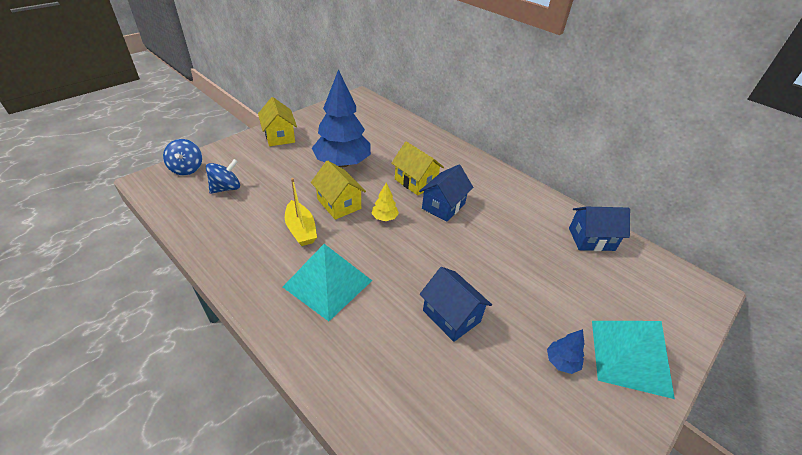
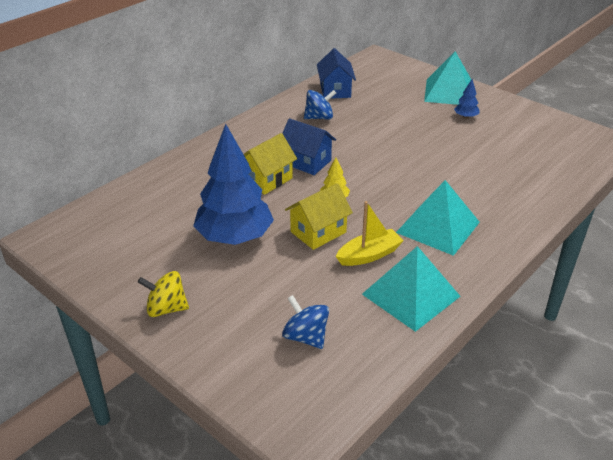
camera: 90 degrees left, 5 degrees down
(187, 169) = (264, 396): blue spinning top -> blue spinning top (319, 117)
(242, 247) = (410, 295): none -> turquoise pyramid
(279, 136) = (166, 308): yellow house -> yellow spinning top
(451, 316) = (446, 159): blue house -> none

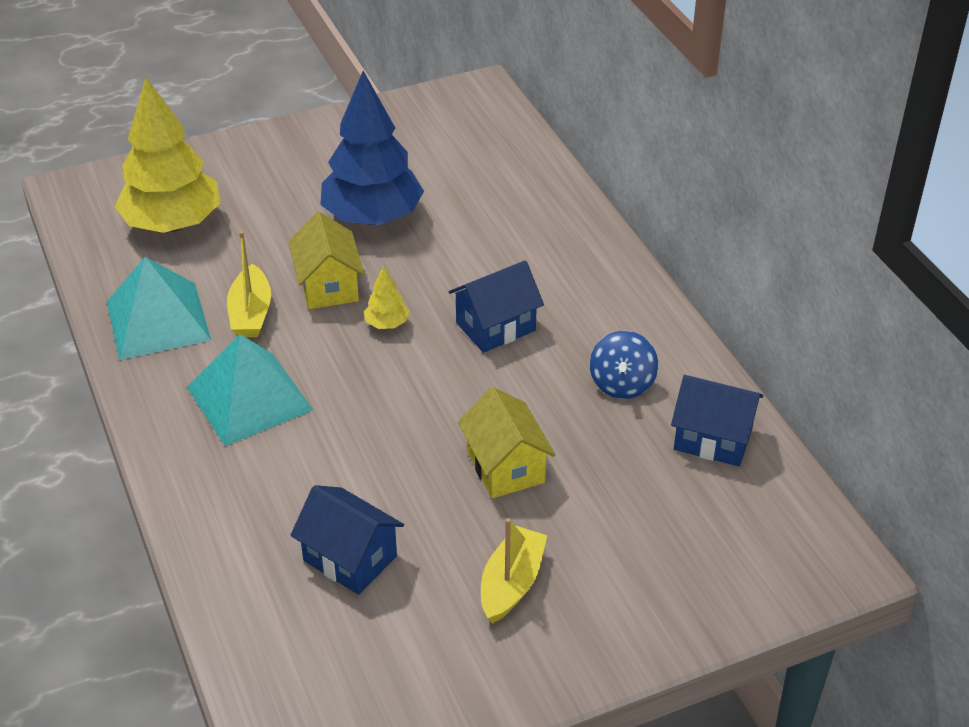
camera: 115 degrees right, 5 degrees up
(166, 308) = (294, 147): yellow spinning top -> none
(267, 180) = (476, 275): yellow house -> yellow house (505, 467)
(306, 337) = (172, 224): blue spinning top -> yellow tree
(449, 92) = (621, 608): turquoise pyramid -> none
(465, 117) = (511, 583): blue tree -> yellow boat
(501, 159) = (350, 558): none -> blue house

